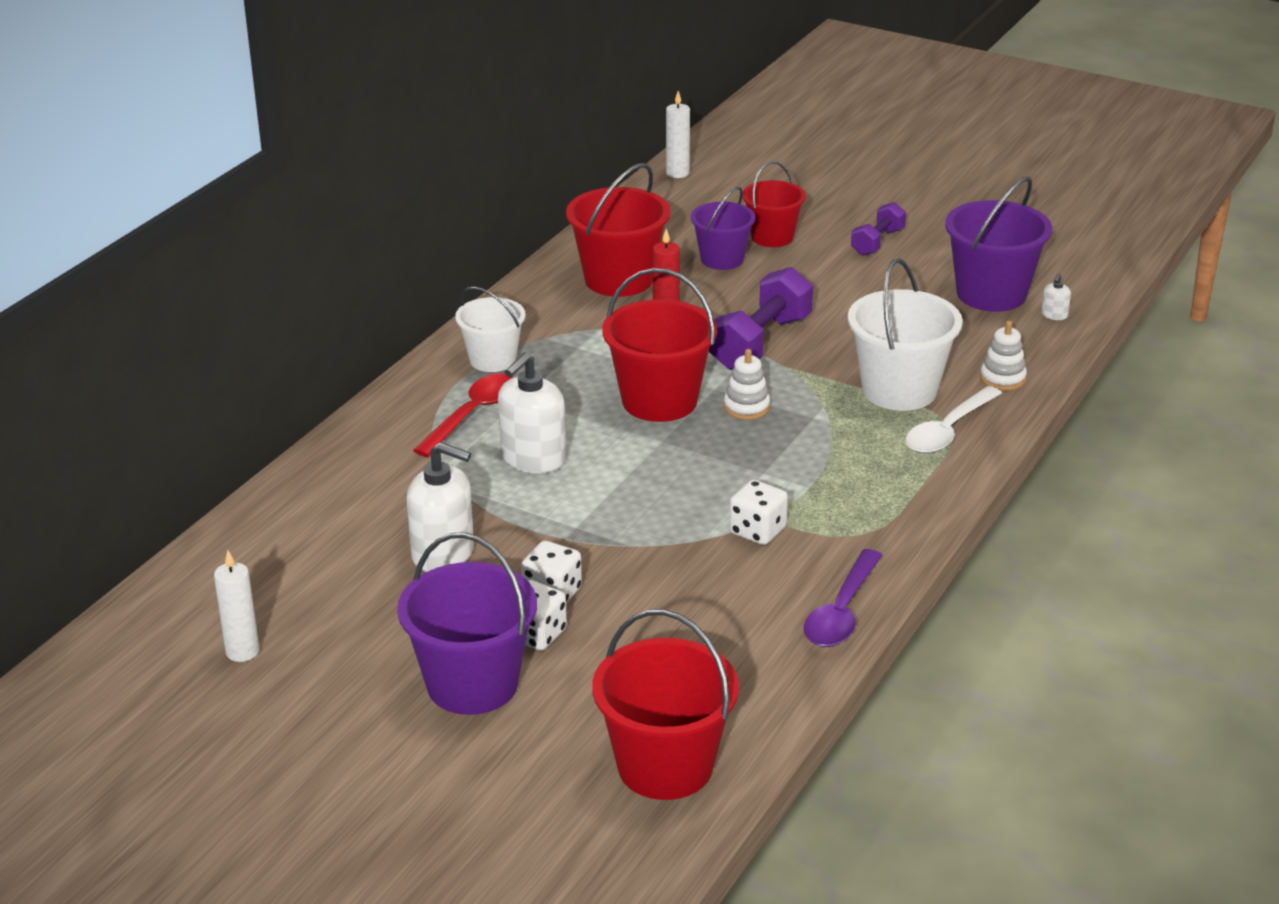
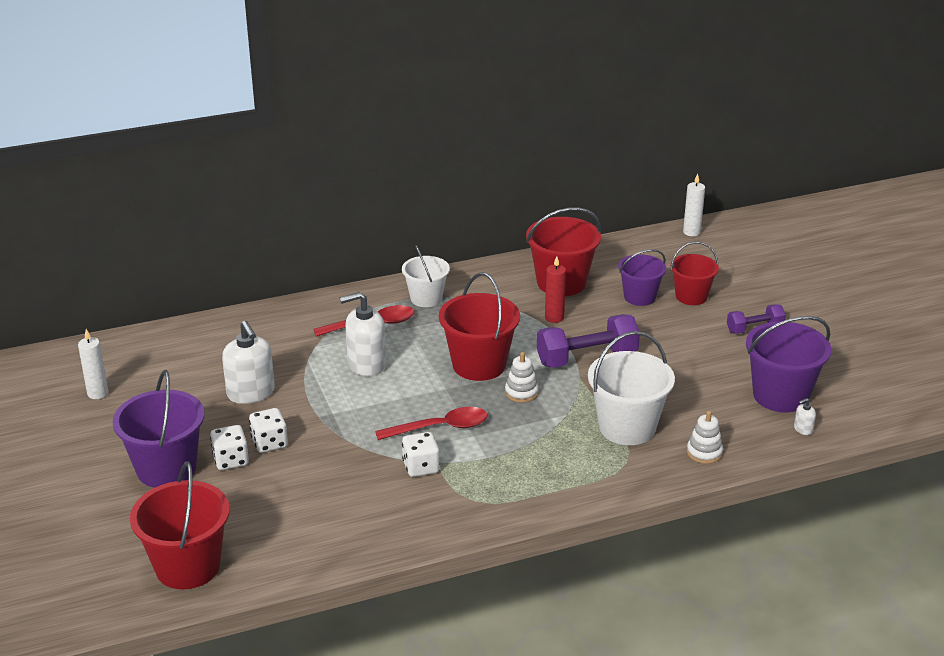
camera: 40 degrees right, 0 degrees up
(716, 482) = (440, 428): none -> red spoon
(841, 612) = (396, 538): purple spoon -> none
(948, 431) = (619, 467): white spoon -> none

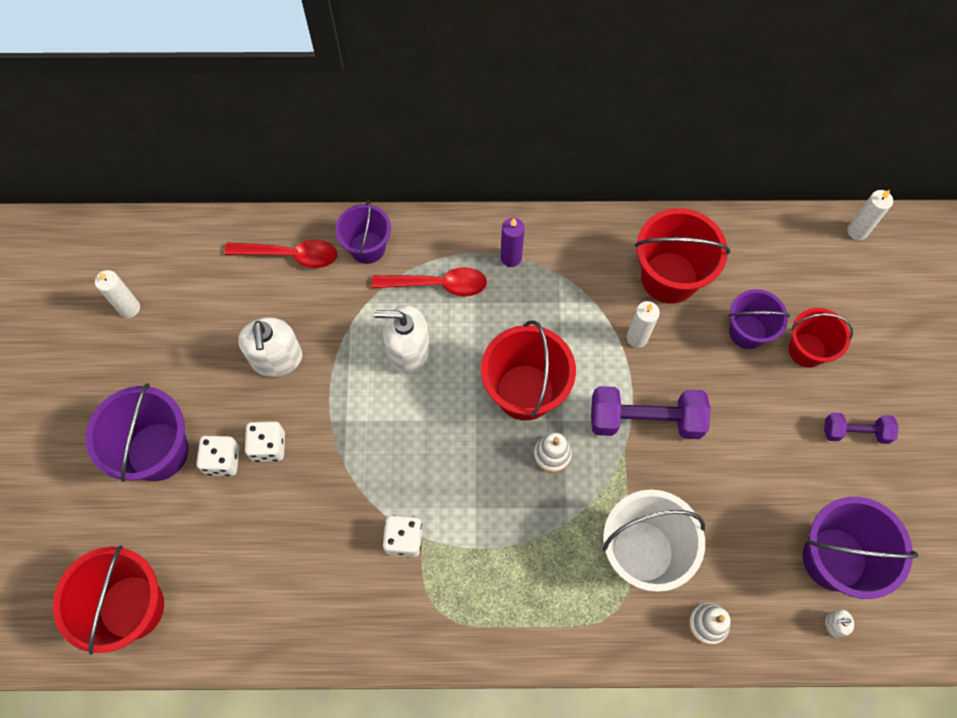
camera: 20 degrees right, 35 degrees up
(300, 317) = (367, 247): none -> purple bucket
(426, 298) = (511, 258): white bucket -> purple candle
(440, 428) = (446, 483): red spoon -> red spoon (290, 255)
(554, 318) = (637, 337): red candle -> white candle

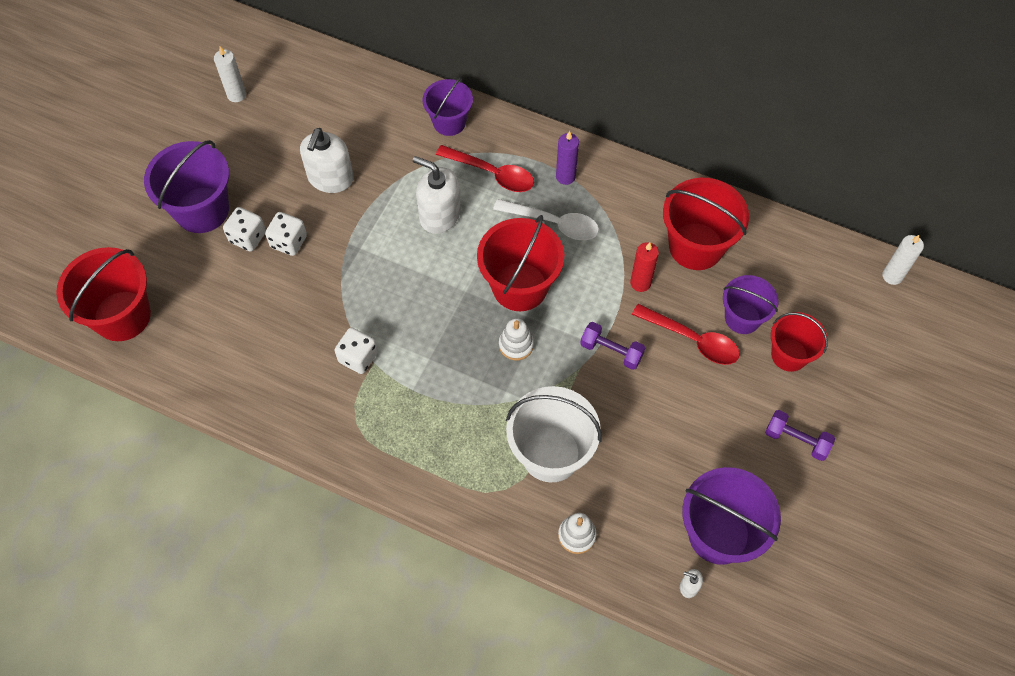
camera: 25 degrees right, 5 degrees down
(290, 255) = (383, 104): red spoon -> red spoon (692, 340)
(524, 311) = (553, 223): none -> white spoon
(637, 337) = (640, 283): white candle -> red candle
(645, 420) = (611, 351): purple dumbbell -> purple dumbbell, size x0.58

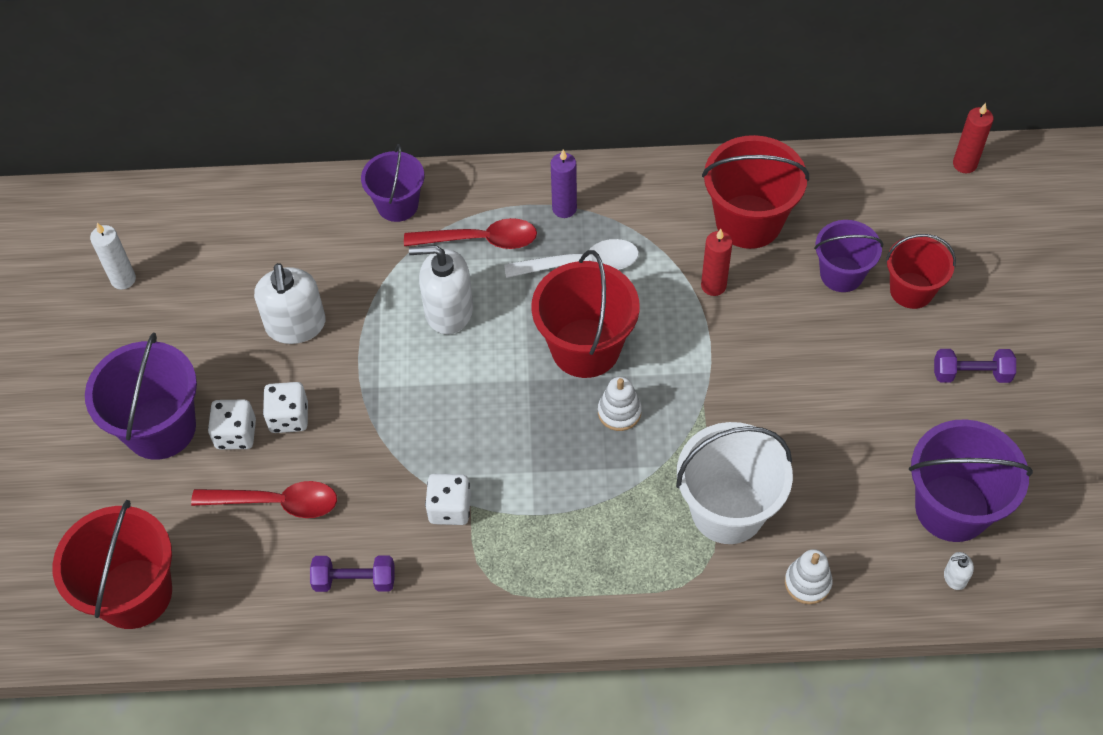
camera: 25 degrees left, 5 degrees down
(611, 351) = (726, 371): purple dumbbell -> purple dumbbell (354, 580)
(692, 340) = (804, 320): red spoon -> red spoon (276, 503)
(892, 276) = (964, 164): white candle -> red candle

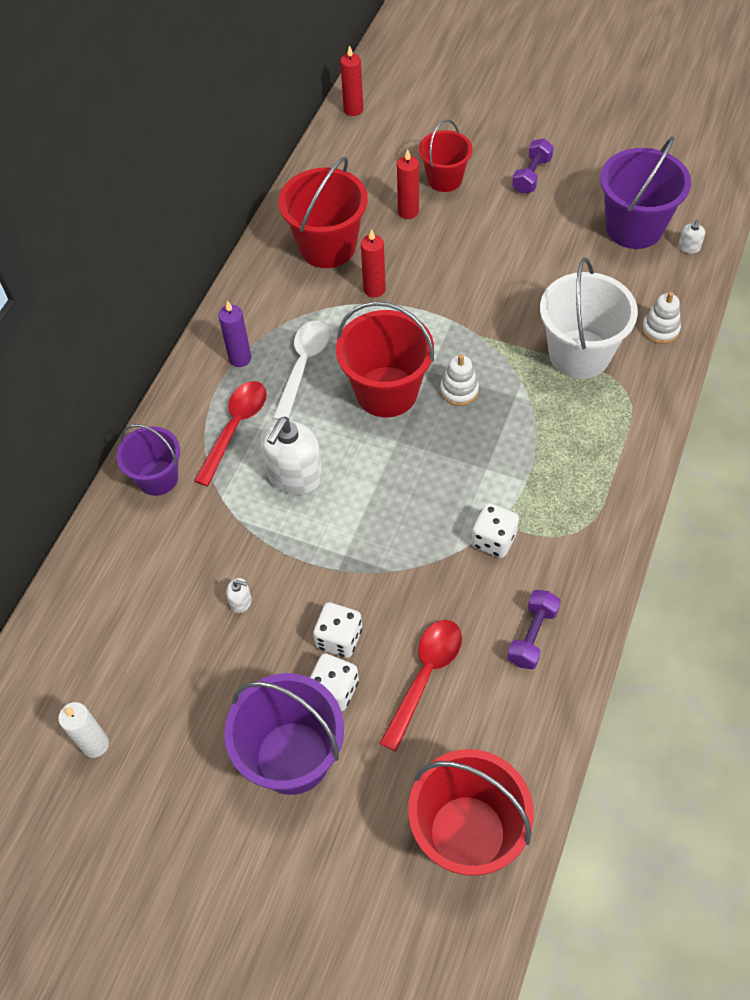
camera: 65 degrees left, 0 degrees up
(296, 325) = (241, 602): white soap dispenser -> white soap dispenser, size x0.43
(841, 274) = (408, 211): purple bucket -> red candle

